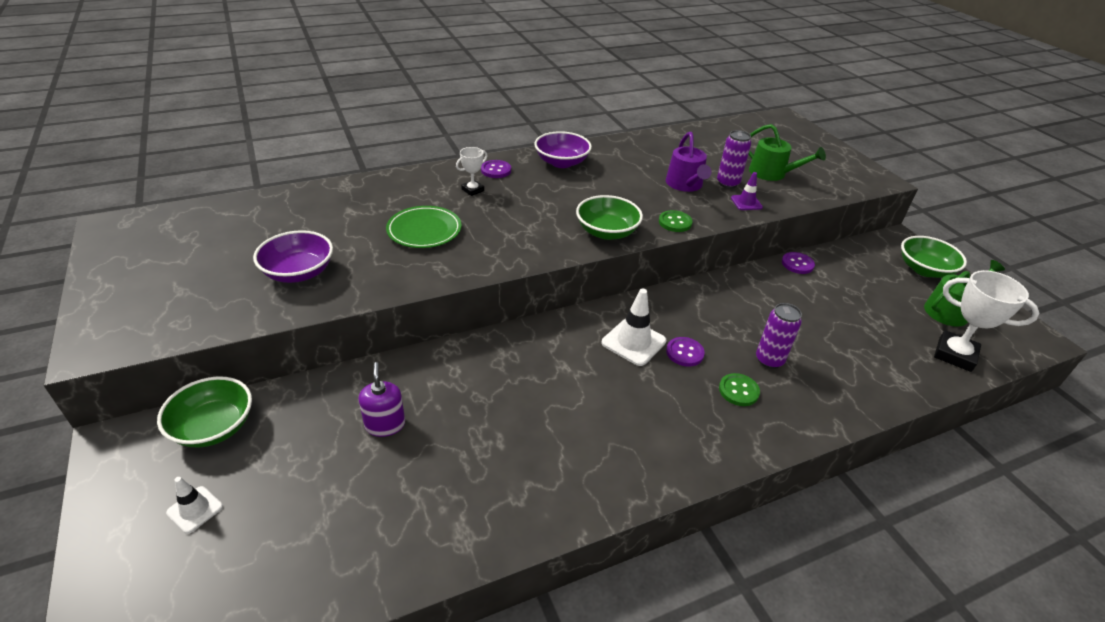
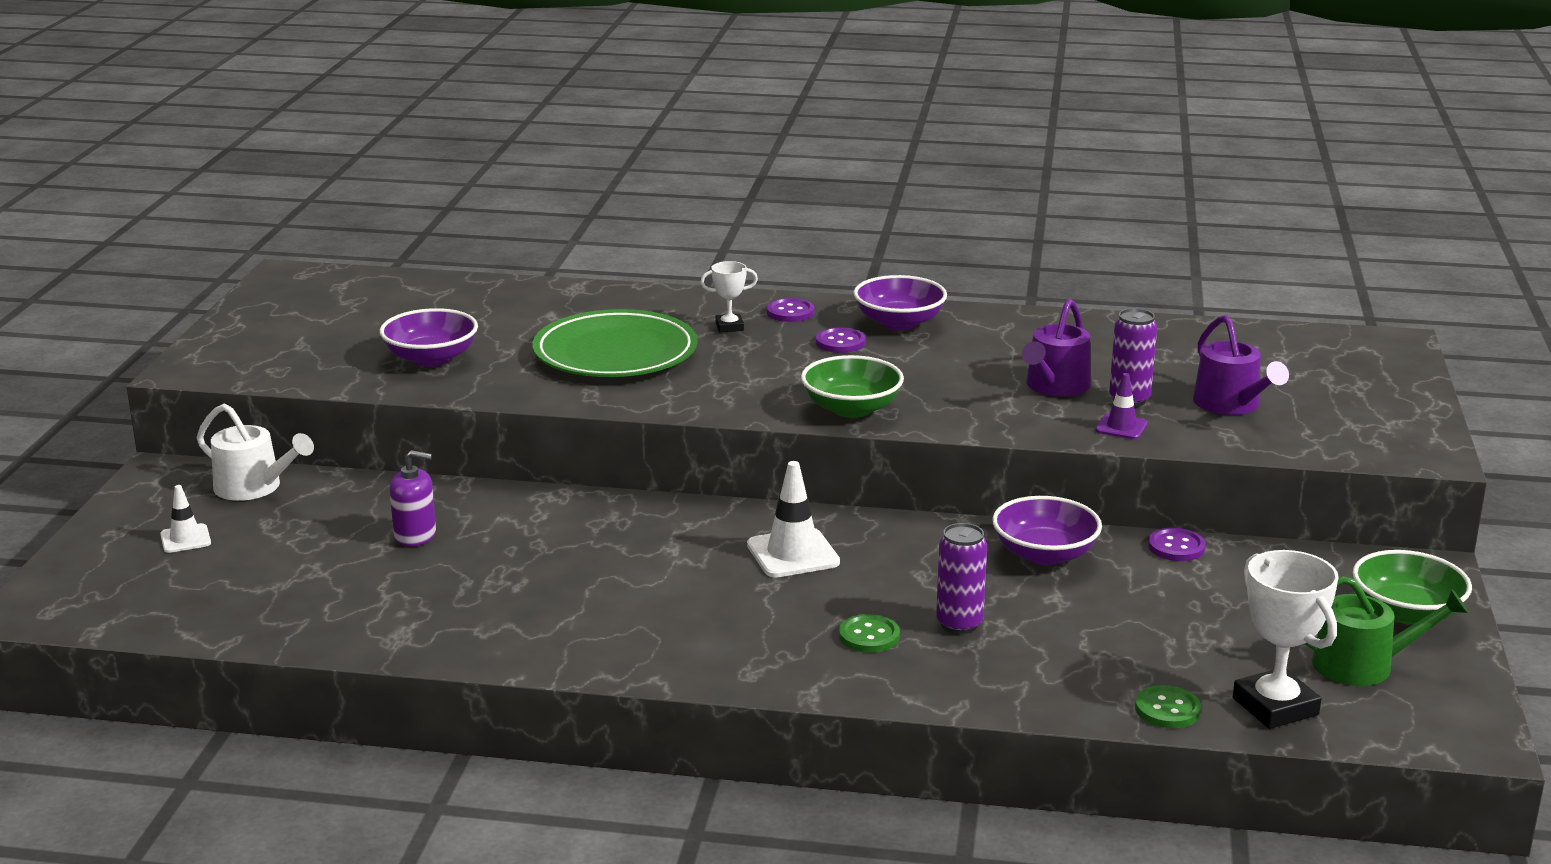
camera: 35 degrees right, 15 degrees down
(214, 427) = (254, 487): green bowl -> white watering can
(385, 425) = (415, 535): purple soap dispenser -> purple soap dispenser turned 75 degrees clockwise
(424, 230) = (615, 353): green plate -> green plate, size x1.54
(675, 222) = (968, 422): green button -> green button (1167, 709)
(684, 353) = (848, 583): purple button -> purple button (840, 342)
(750, 291) = (1044, 554): none -> purple bowl
(772, 173) = (1231, 404): green watering can -> purple watering can

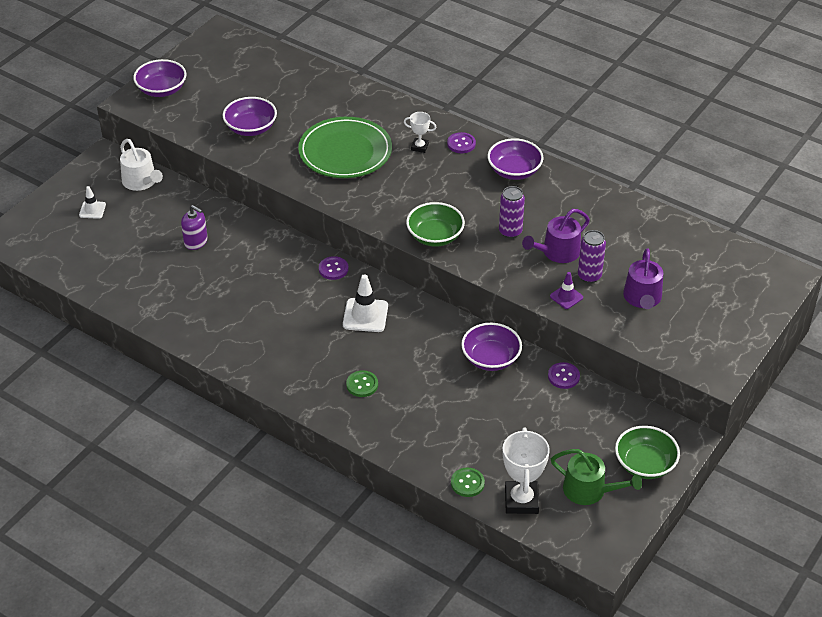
camera: 25 degrees right, 20 degrees up
(235, 347) = (162, 90): none -> purple bowl
(840, 342) = (469, 179): purple button -> purple button (333, 269)
(959, 624) = (411, 392): purple can -> purple can (510, 232)

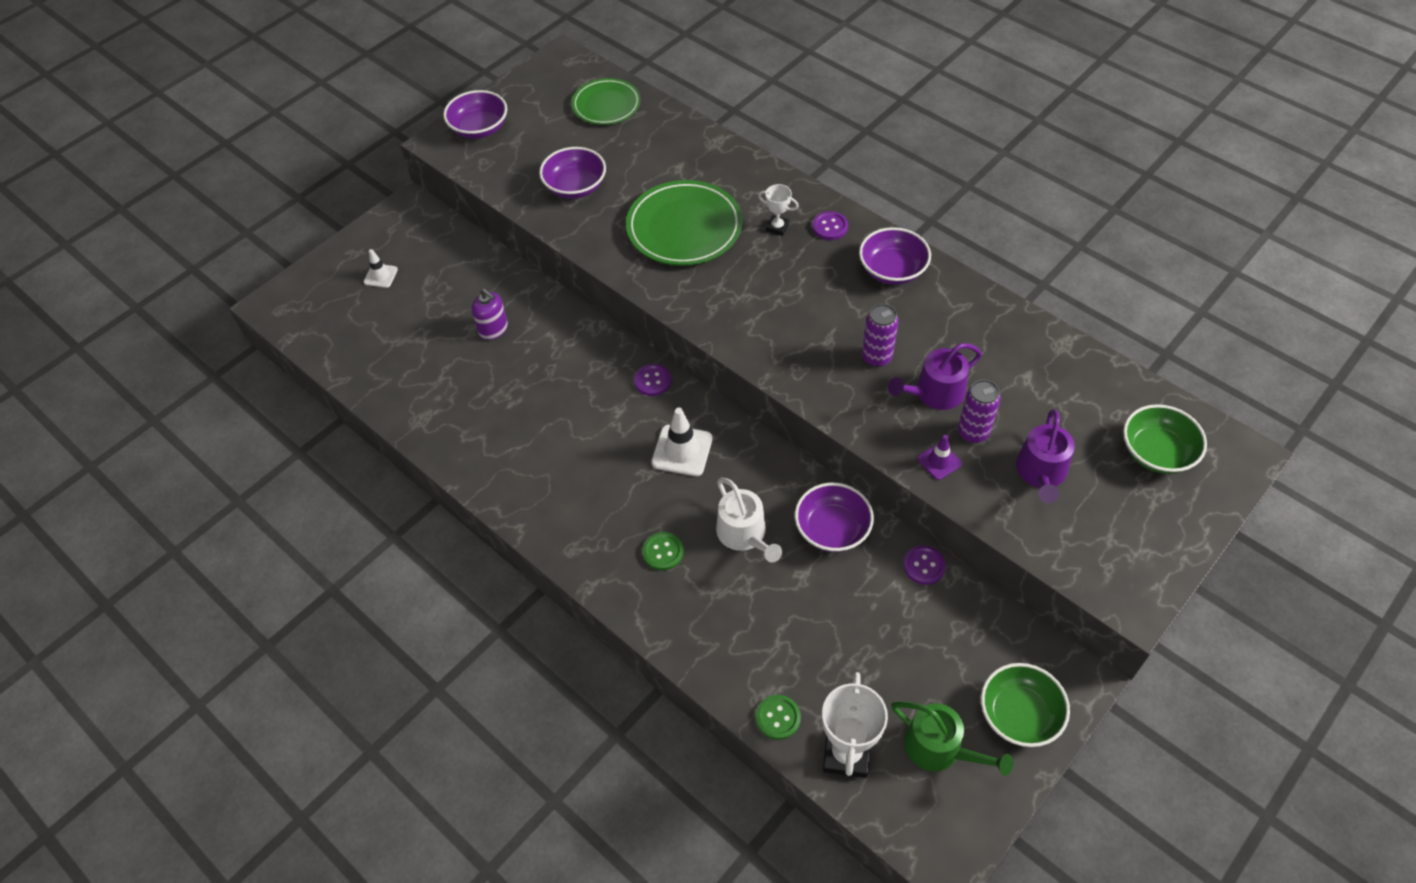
camera: 10 degrees right, 10 degrees up
(141, 182) = (444, 242): white watering can -> white watering can (744, 534)
(265, 66) = (606, 105): none -> green plate
(435, 236) = (779, 356): green bowl -> green bowl (1156, 452)

